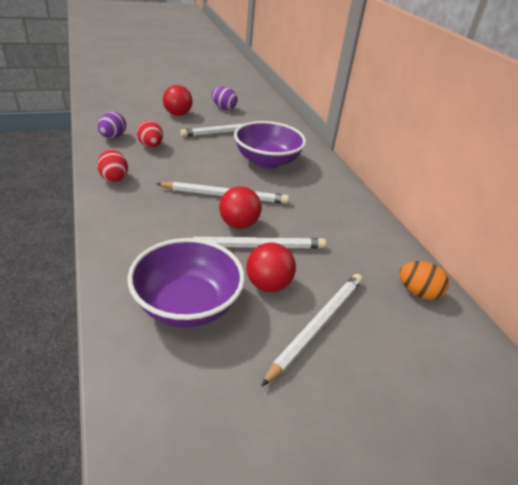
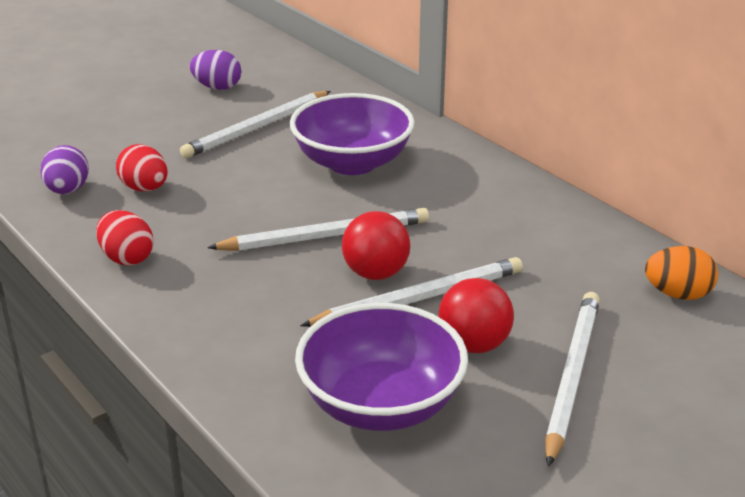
camera: 15 degrees left, 5 degrees down
(177, 114) = (146, 120): red ball -> none

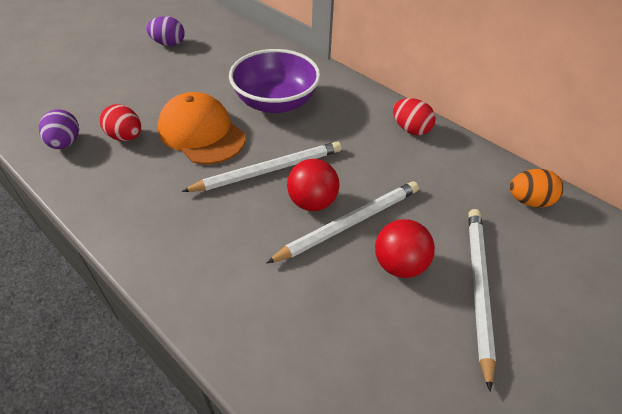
camera: 10 degrees left, 15 degrees up
(127, 258) = (119, 205): red egg -> red egg (410, 129)
(244, 190) = (201, 133): none -> orange cap
(257, 128) = (202, 76): white pencil -> none
(381, 404) = (343, 335): purple bowl -> none

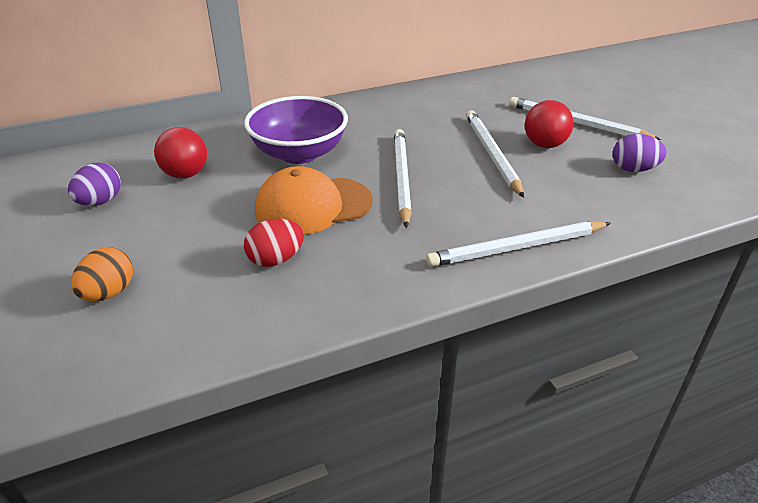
camera: 65 degrees left, 10 degrees down
(65, 143) = (248, 311): purple egg -> purple egg (633, 169)
(184, 277) = (517, 248): none -> white pencil
(312, 202) = (458, 165): red ball -> red ball (185, 174)
(410, 129) = (396, 101): red egg -> none
(529, 201) = (506, 83): orange egg -> orange egg (109, 293)

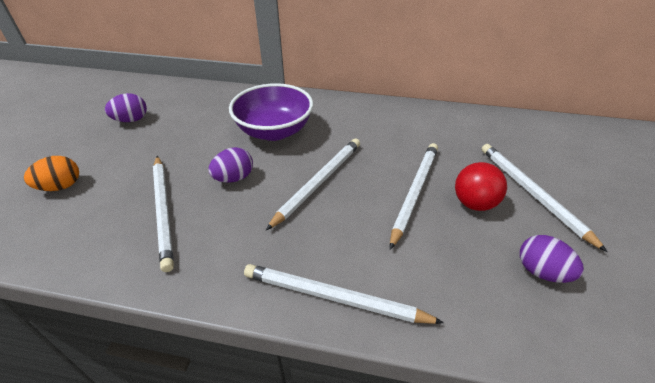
camera: 35 degrees right, 5 degrees up
(185, 174) = (193, 119): red ball -> none
(276, 260) = (164, 210): red egg -> white pencil
(313, 206) = (234, 178): orange cap -> purple egg

